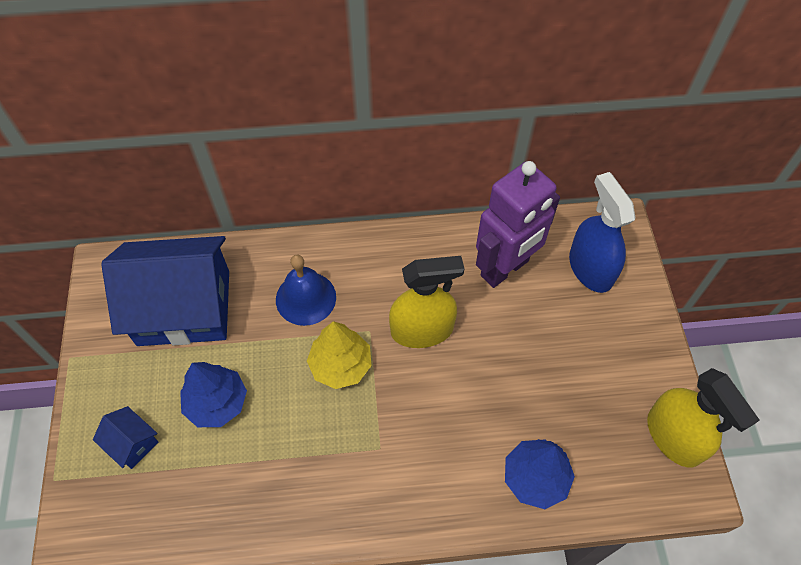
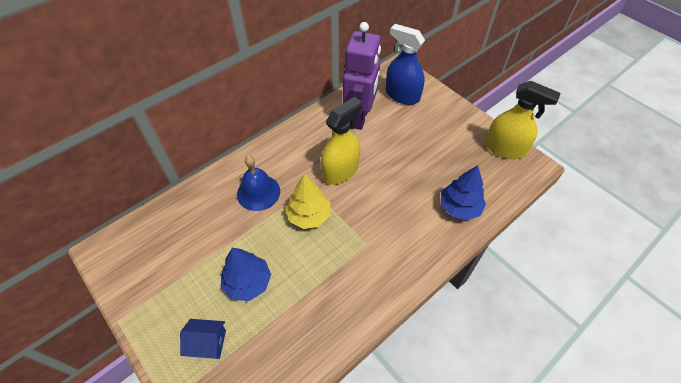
camera: 35 degrees left, 5 degrees down
(184, 307) = (181, 242): blue house -> none

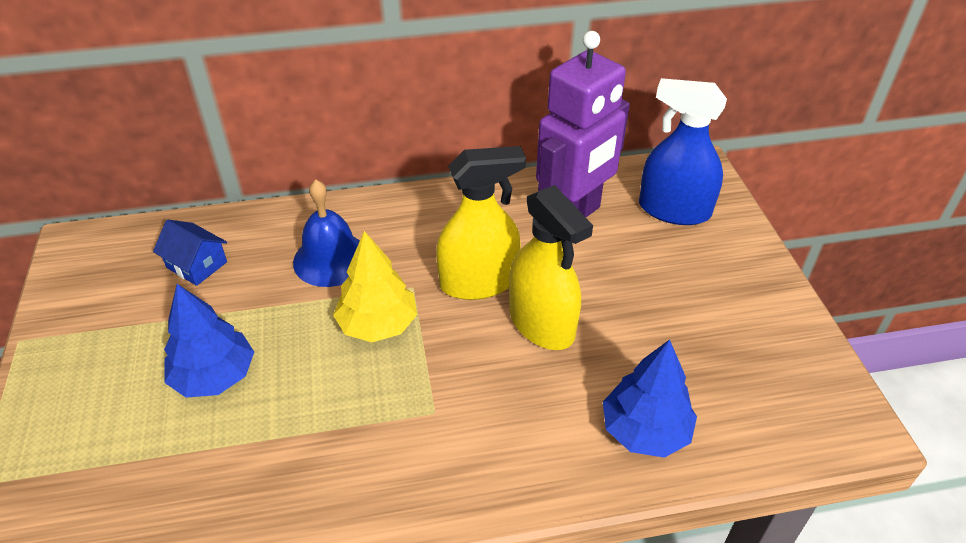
camera: 30 degrees right, 10 degrees down
(207, 343) = (95, 431): blue house -> blue house (197, 265)
(402, 95) = (674, 210): blue spray bottle -> blue spray bottle turned 45 degrees counterclockwise
(504, 148) = (813, 372): yellow spray bottle -> yellow spray bottle (542, 323)

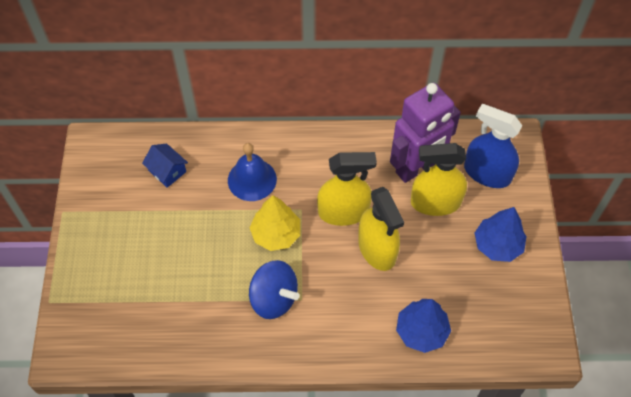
camera: 10 degrees right, 15 degrees up
(214, 376) = (176, 255): blue tree -> blue tree (497, 245)
(387, 418) = (274, 298): none -> blue spinning top
(612, 253) = (435, 202): none -> yellow spray bottle

